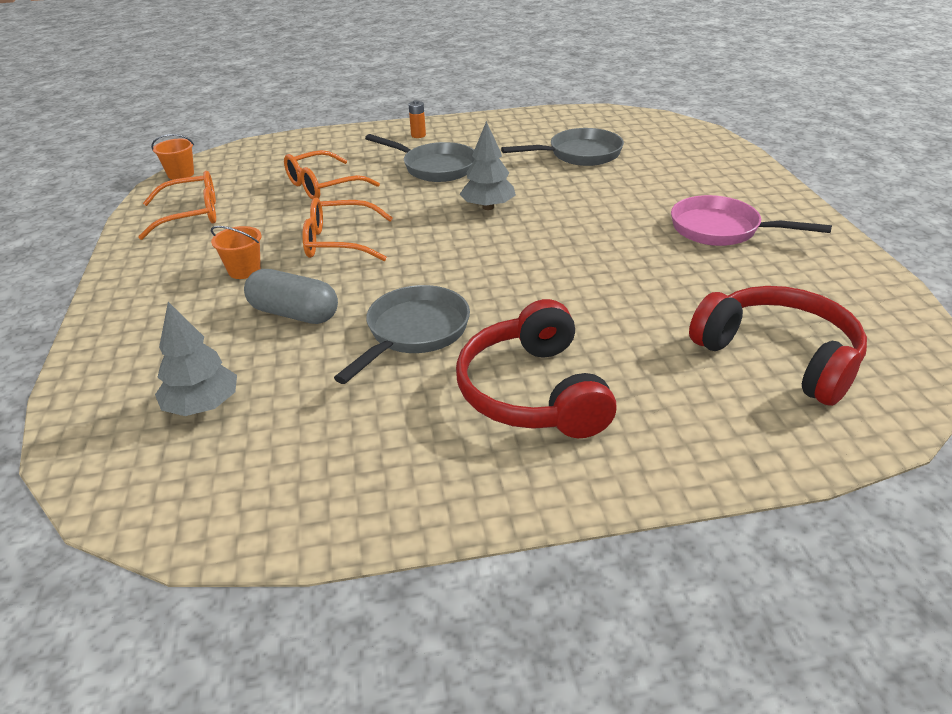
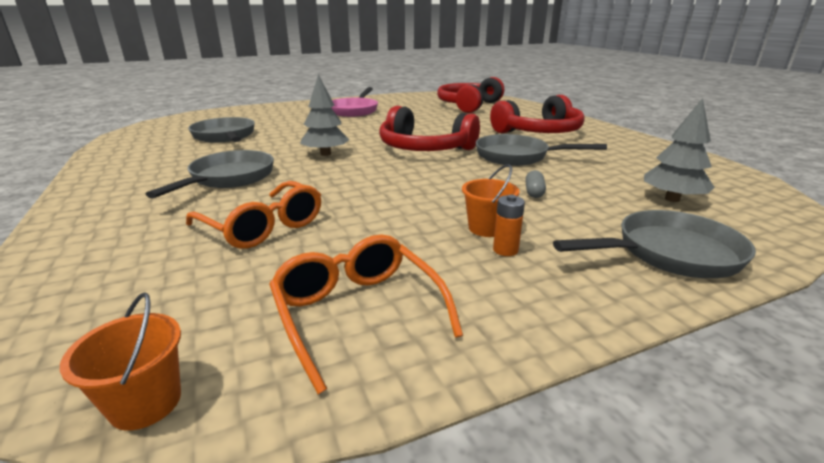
camera: 105 degrees left, 10 degrees down
(126, 346) = (669, 254): none -> grey pan
(294, 313) = (534, 192): grey capsule -> grey capsule, size x0.48
(340, 242) = (405, 195): orange glasses -> none
(418, 135) = (115, 196): orange battery -> orange battery (505, 250)
(483, 268) = (424, 148): none -> red headphones

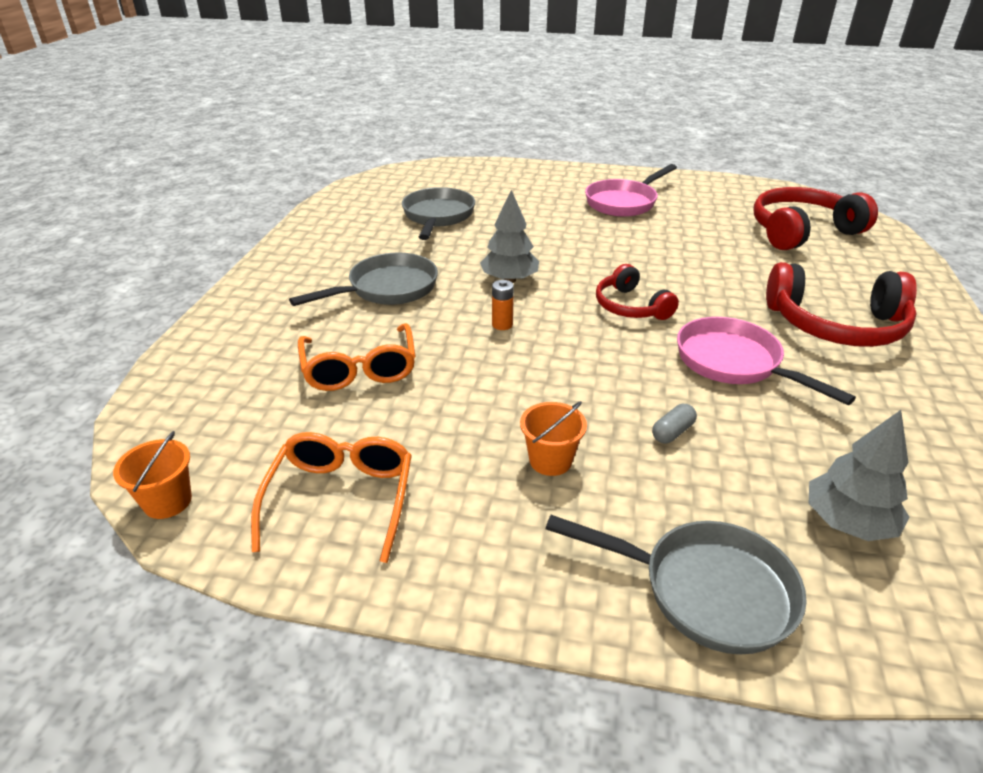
camera: 35 degrees right, 10 degrees up
(424, 148) = (630, 306): red headphones -> red headphones, size x0.60
(505, 250) = (534, 496): orange battery -> orange battery (502, 325)
(517, 156) = (734, 363): grey pan -> pink pan

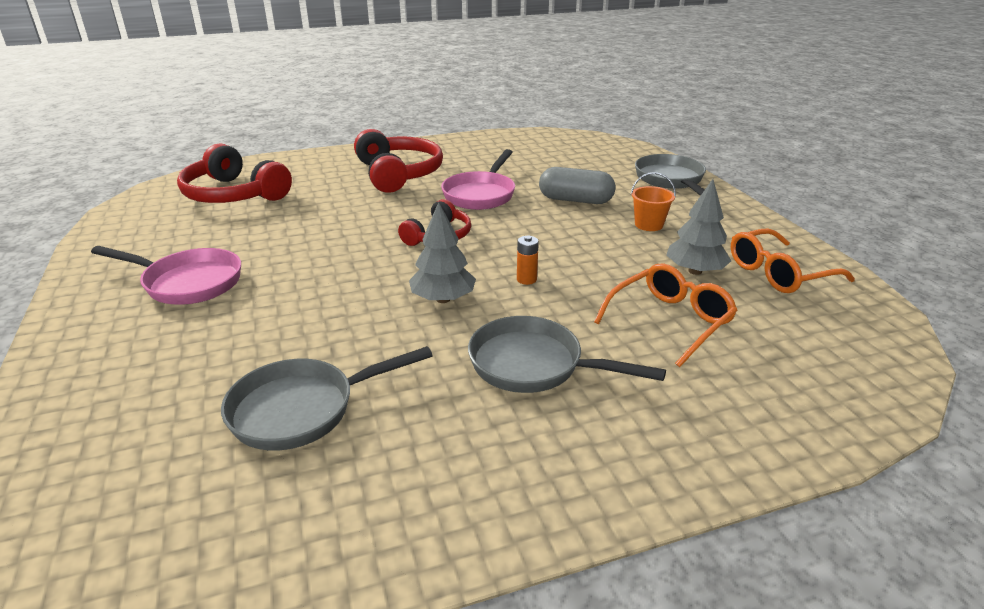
camera: 120 degrees left, 5 degrees down
(167, 501) = (893, 333): orange bucket -> none
(672, 432) = (575, 200): grey capsule -> grey capsule, size x2.06
(848, 522) = (586, 161): grey tree -> grey tree (695, 271)

